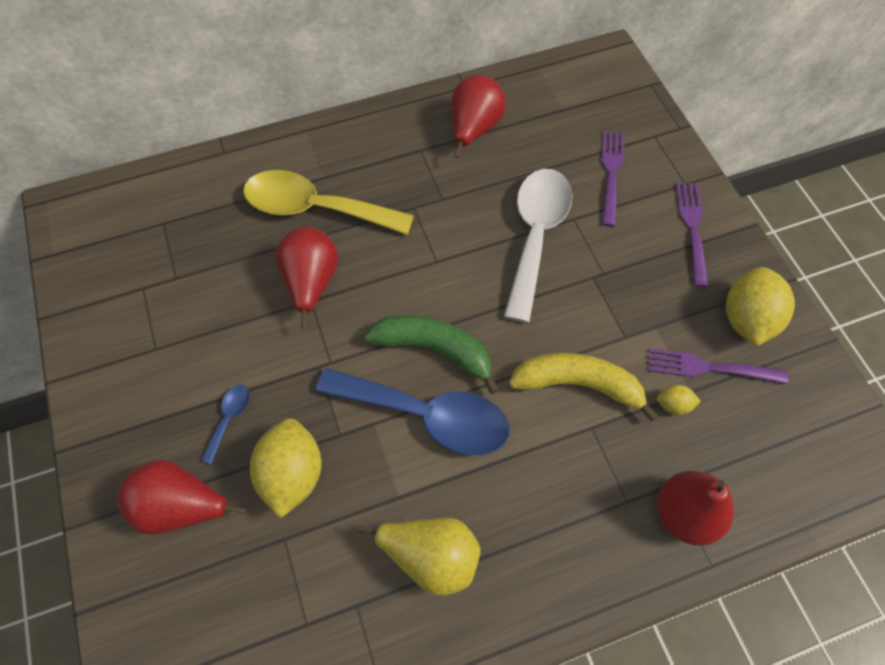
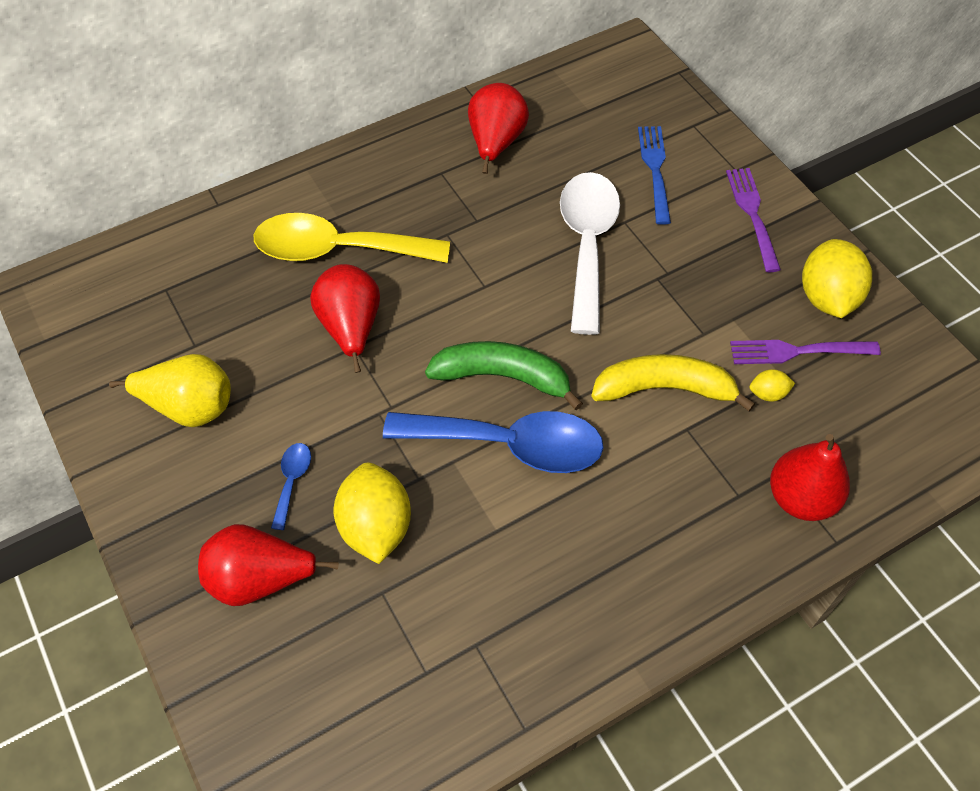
camera: 10 degrees left, 5 degrees down
(431, 557) = (545, 584): yellow pear -> yellow pear (189, 407)
(611, 174) = (655, 170): purple fork -> blue fork

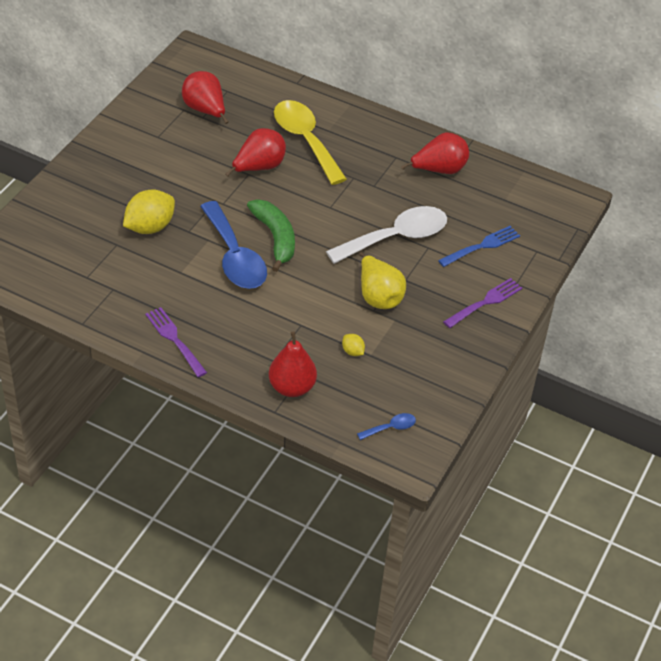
camera: 55 degrees right, 10 degrees down
(189, 407) = (166, 132): yellow pear -> yellow pear (378, 296)
(260, 579) = (93, 199): red pear -> red pear (205, 110)
(292, 481) = (152, 187): blue spoon -> blue spoon (391, 428)
(664, 389) = (320, 306): yellow banana -> none
(798, 351) = (395, 356): purple fork -> purple fork (175, 340)
(827, 297) = (447, 357): yellow lemon -> none

